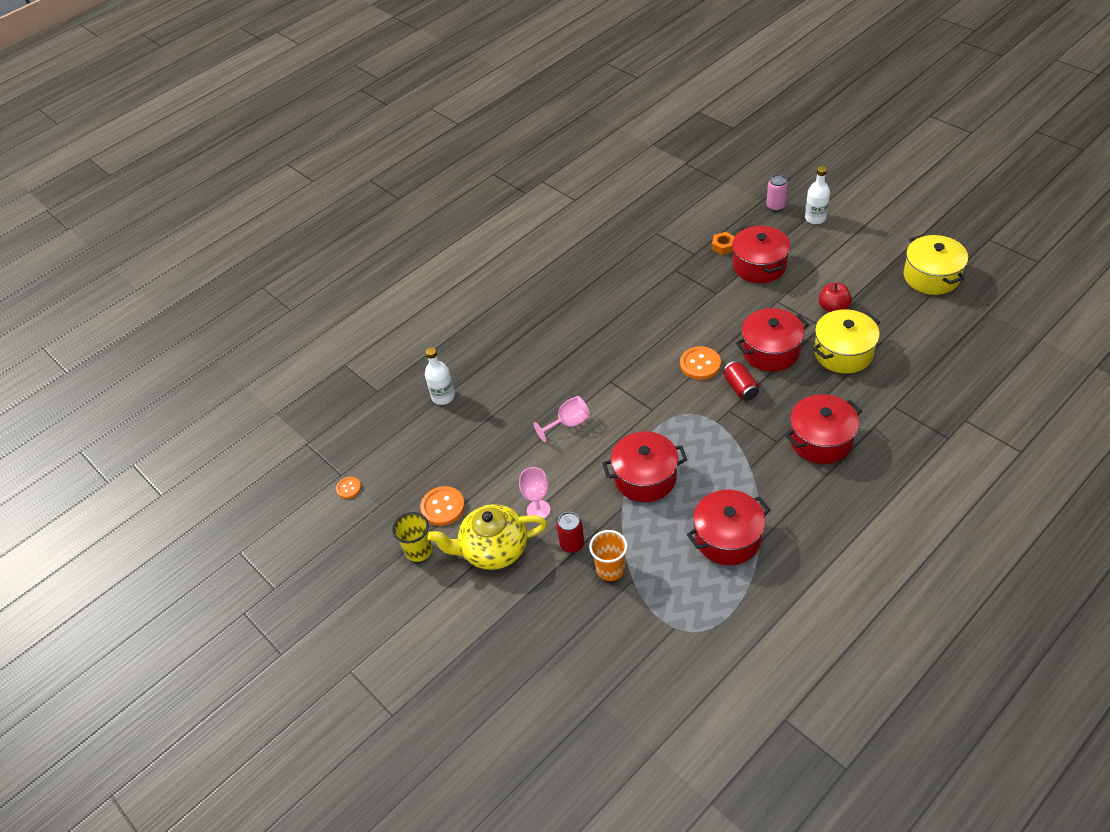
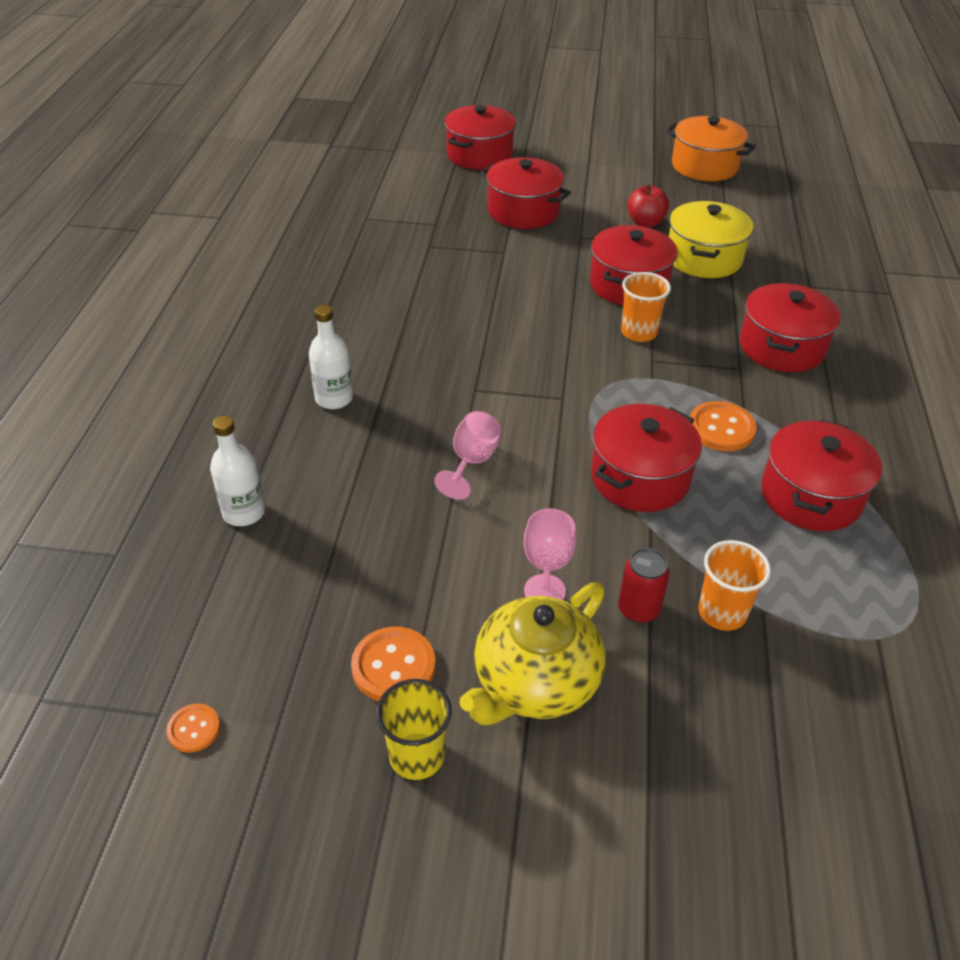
camera: 45 degrees left, 5 degrees down
(700, 364) = (566, 327): orange button -> orange button (721, 428)
(723, 246) = (462, 206): orange nut -> none
(740, 388) = (639, 332): red can -> orange cup
(775, 206) = (479, 155): pink can -> red pot
(815, 218) = (534, 153): white bottle -> white bottle (334, 399)
(931, 276) = (704, 166): yellow pot -> orange pot

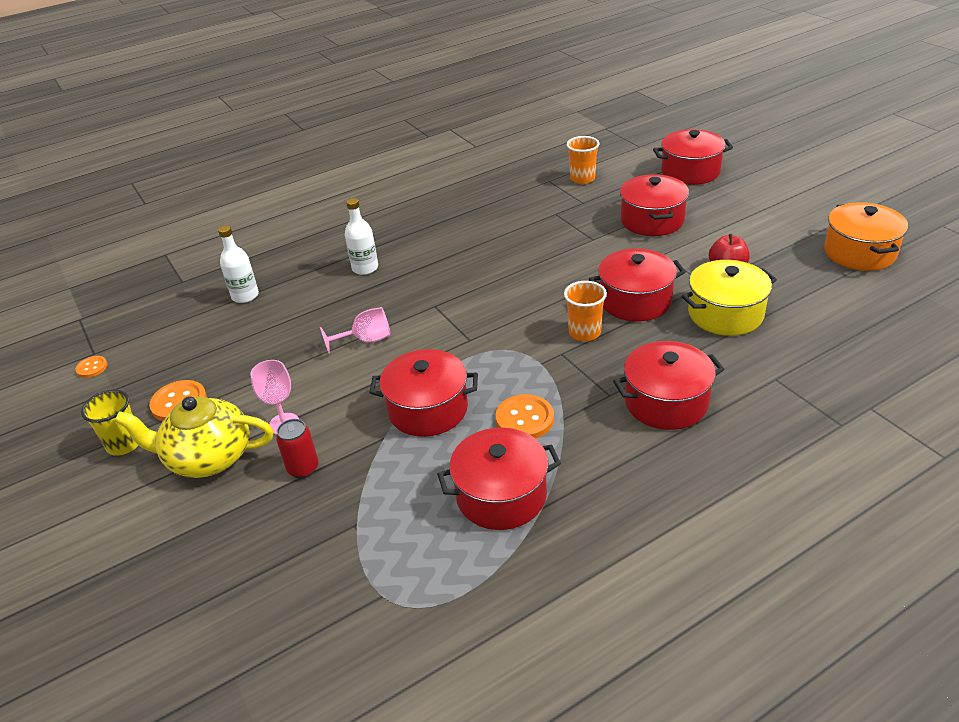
camera: 55 degrees right, 5 degrees down
(722, 612) = (335, 506): orange cup -> orange cup (582, 178)

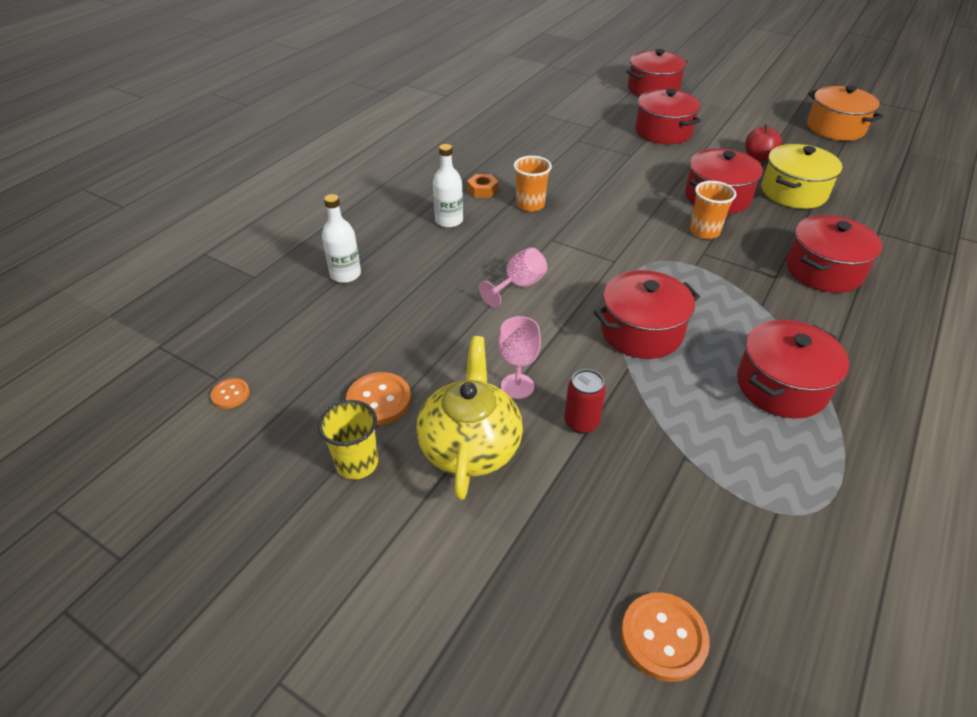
camera: 30 degrees left, 5 degrees up
(208, 458) = (470, 445): yellow teapot -> yellow teapot turned 120 degrees clockwise
(419, 246) = (482, 190): none -> orange nut
(524, 419) = (732, 315): orange button -> orange button (663, 637)
(582, 178) = (571, 108): orange cup -> orange cup (530, 205)

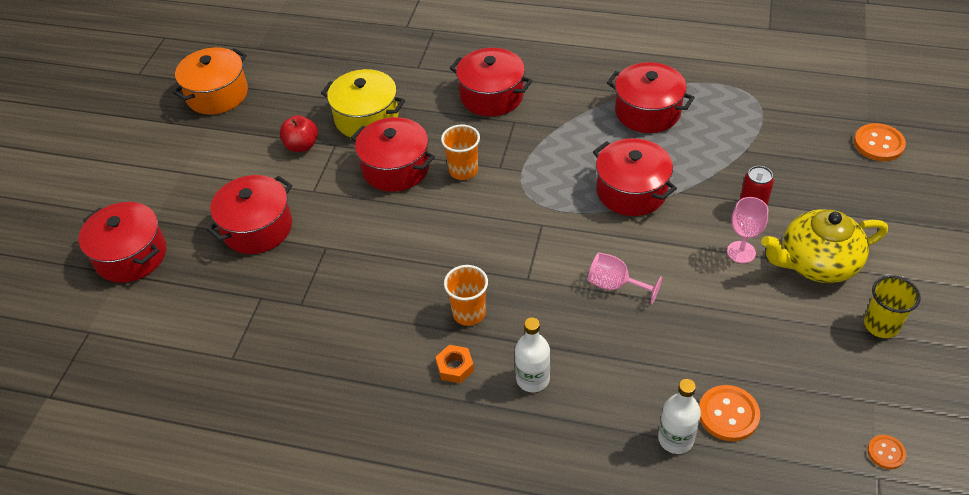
camera: 105 degrees left, 5 degrees up
(379, 400) = (815, 336): orange button -> orange button (728, 414)

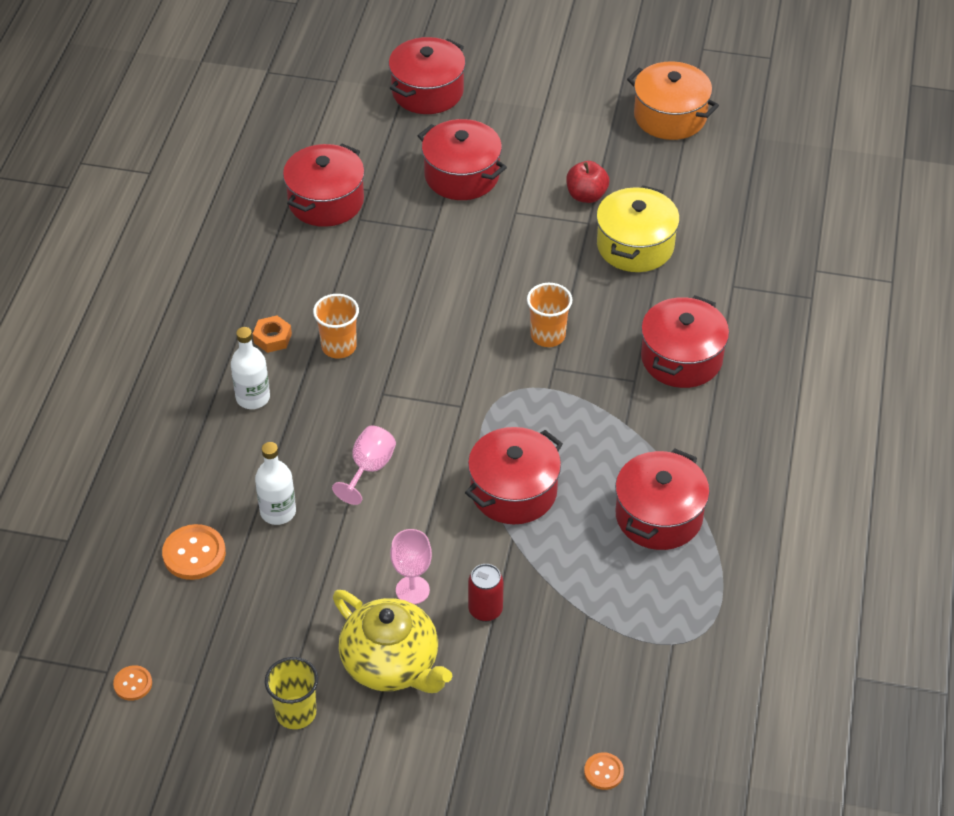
camera: 85 degrees right, 0 degrees up
(395, 168) = (551, 277): red pot -> red pot (326, 201)
(675, 439) = (171, 508): white bottle -> white bottle (278, 512)
(816, 263) = (392, 664): yellow teapot -> yellow teapot turned 150 degrees clockwise
(878, 144) = (603, 772): orange button -> orange button, size x0.58

